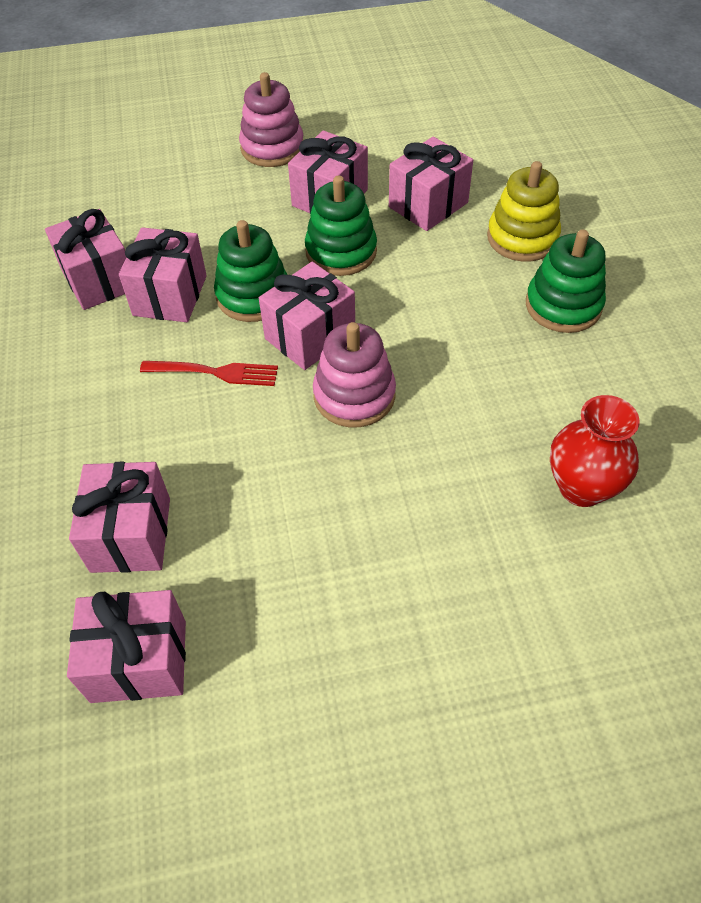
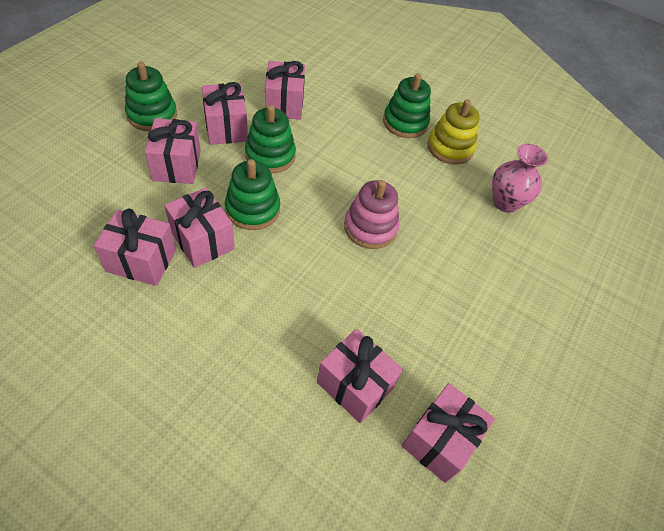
camera: 55 degrees left, 0 degrees up
(214, 372) = (286, 266): red fork -> none
(272, 148) = (152, 115): pink stacking toy -> green stacking toy
(310, 336) = (311, 212): pink gift -> pink gift (177, 165)
(522, 238) = (349, 98): yellow stacking toy -> yellow stacking toy (450, 148)
(581, 487) = (505, 202): red vase -> pink vase

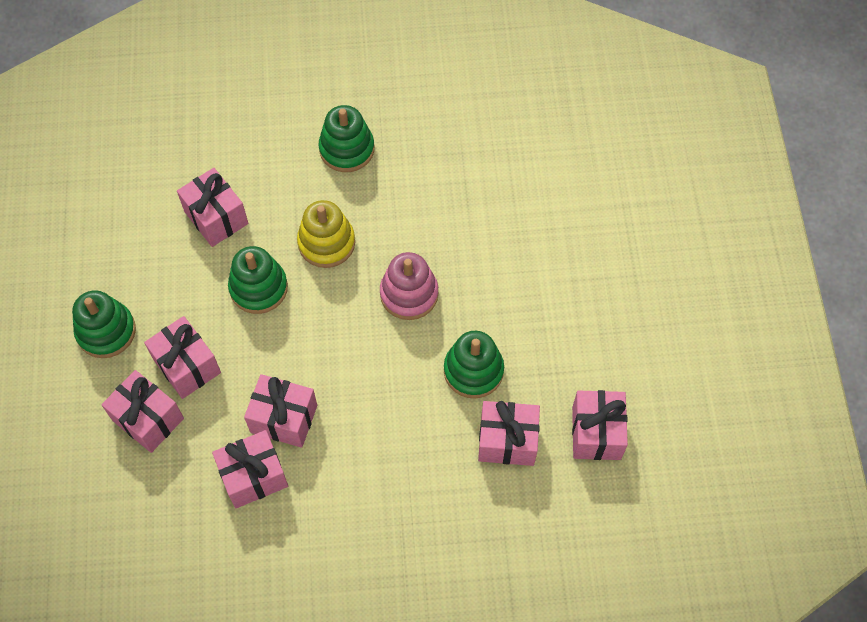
camera: 30 degrees left, 10 degrees up
(226, 128) = (189, 290): pink gift -> pink gift (148, 419)
(252, 209) = (296, 356): green stacking toy -> green stacking toy (473, 371)
(450, 148) = (410, 148): yellow stacking toy -> yellow stacking toy (326, 243)
(505, 202) = (501, 174): pink vase -> none

